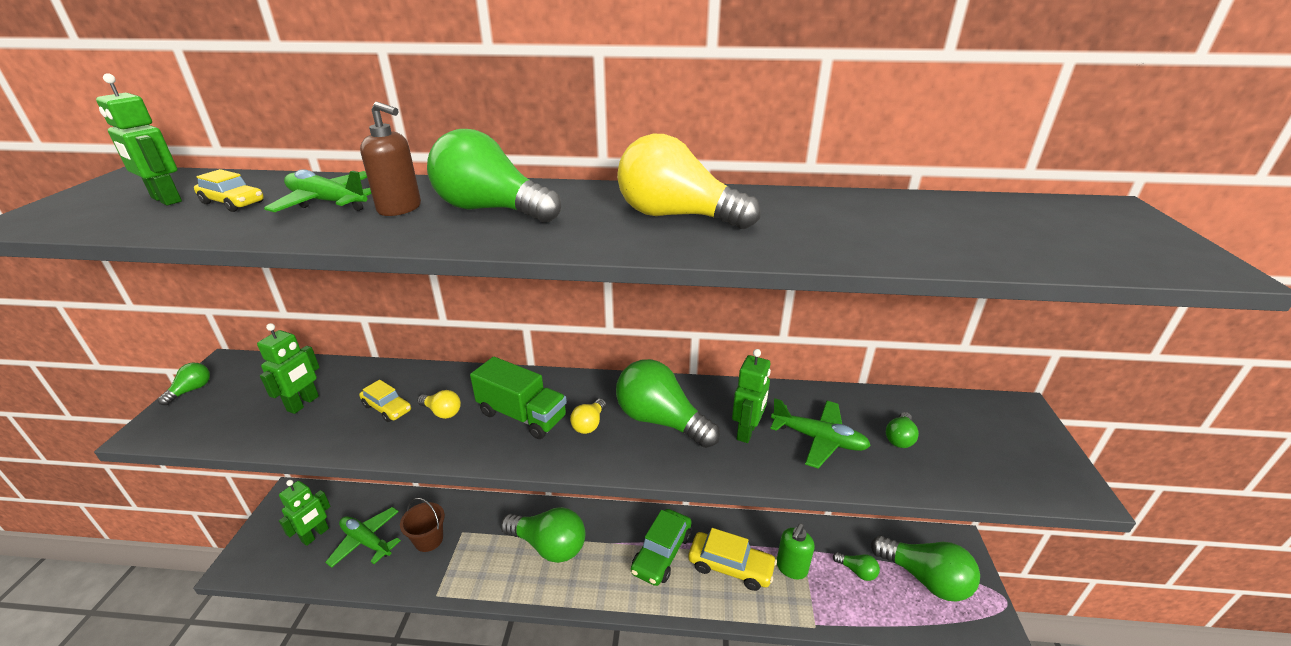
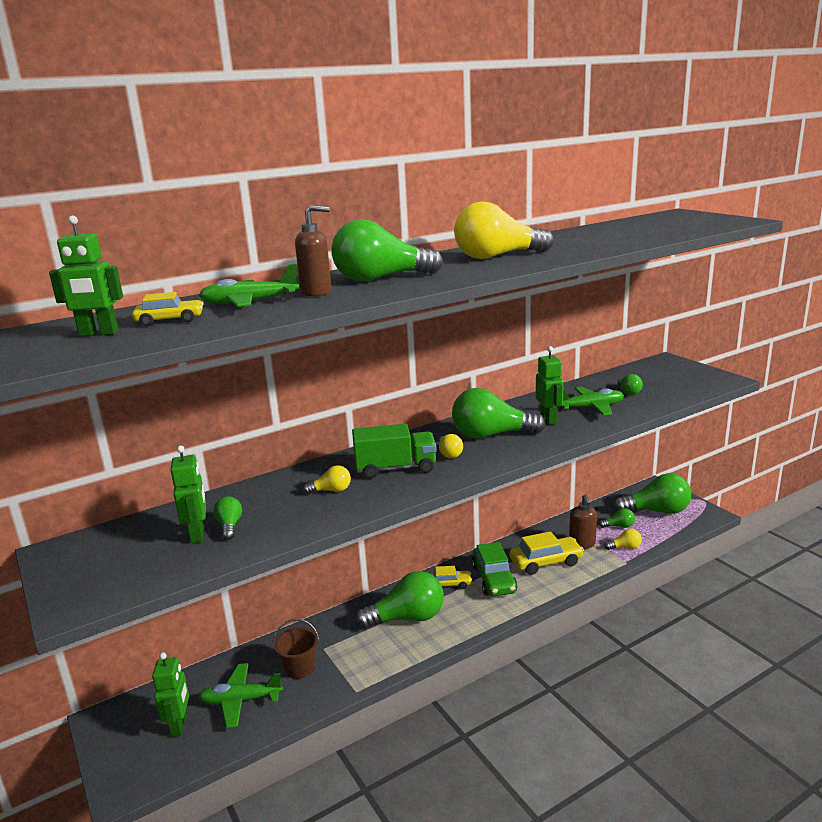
camera: 35 degrees left, 10 degrees down
(191, 390) = (55, 575): green light bulb -> green light bulb (229, 526)
(387, 408) = (281, 507): yellow car -> yellow car (449, 584)
(791, 568) = (582, 544): green soap dispenser -> brown soap dispenser
(834, 605) = (625, 547): none -> yellow light bulb

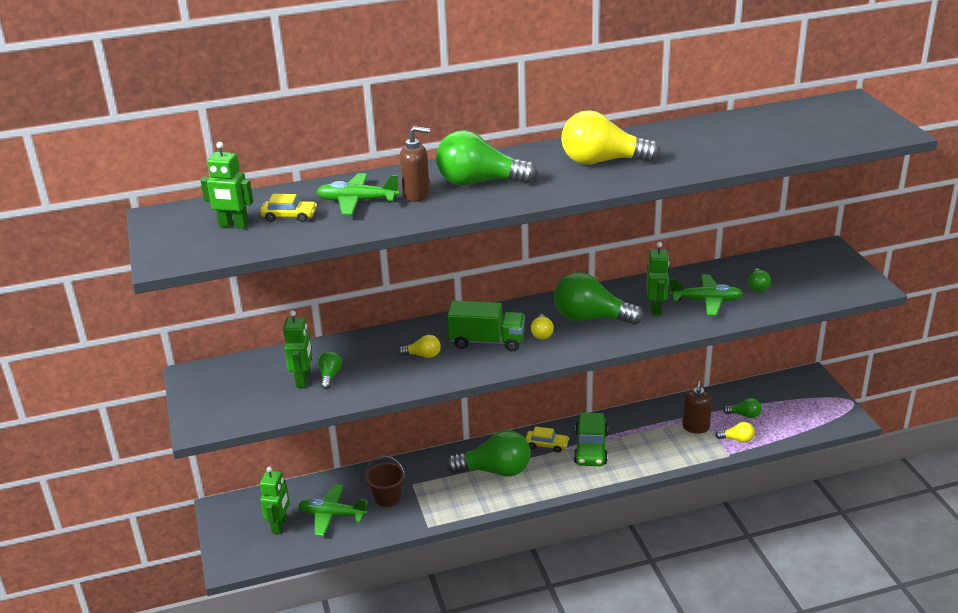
camera: 15 degrees right, 10 degrees up
(546, 562) = (649, 440): yellow car -> none
(656, 511) = (794, 405): green light bulb -> none

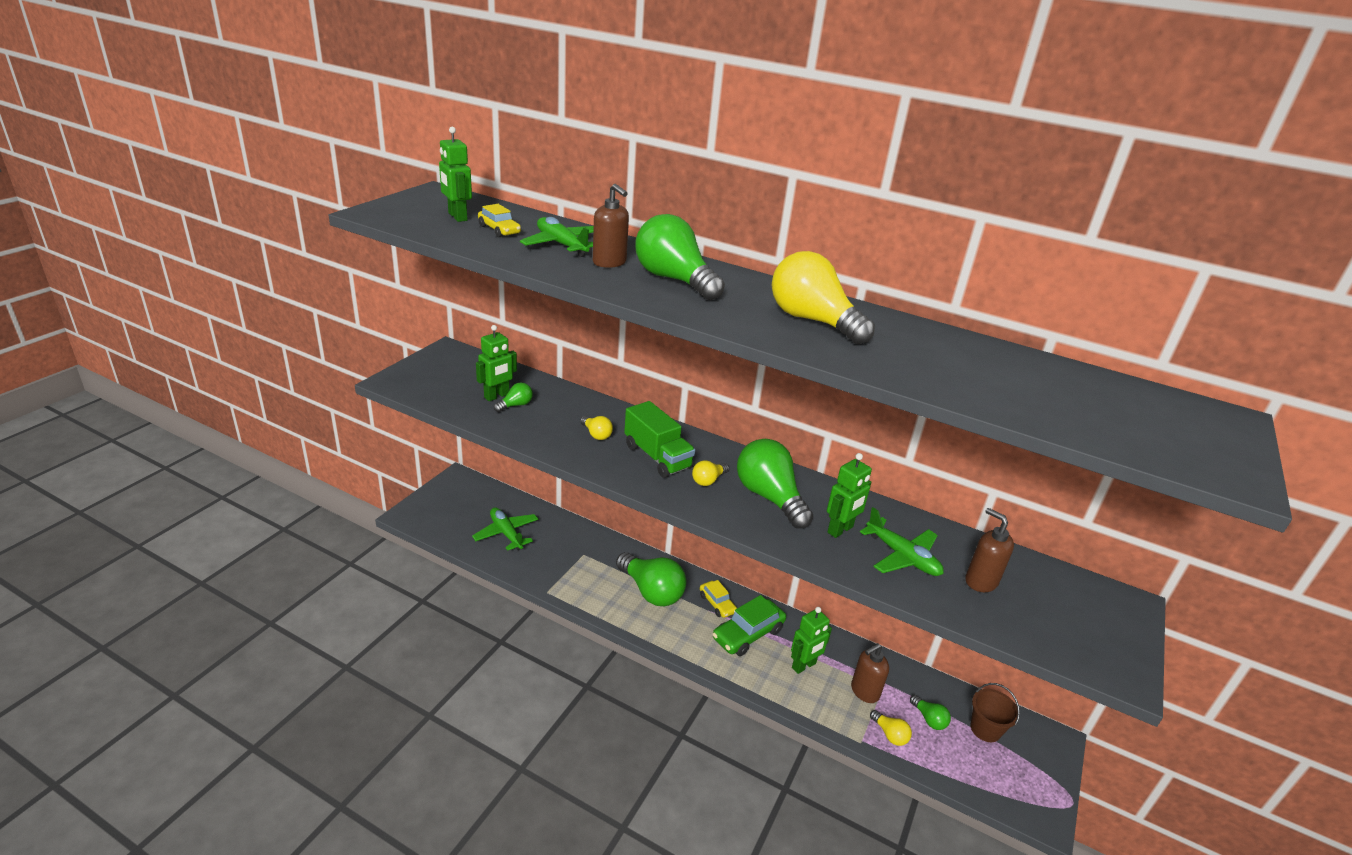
camera: 40 degrees right, 0 degrees up
(280, 525) = (469, 515): green robot -> green robot (804, 666)
(387, 497) = (555, 550): brown bucket -> brown bucket (985, 729)
(758, 286) = (980, 581): green light bulb -> brown soap dispenser

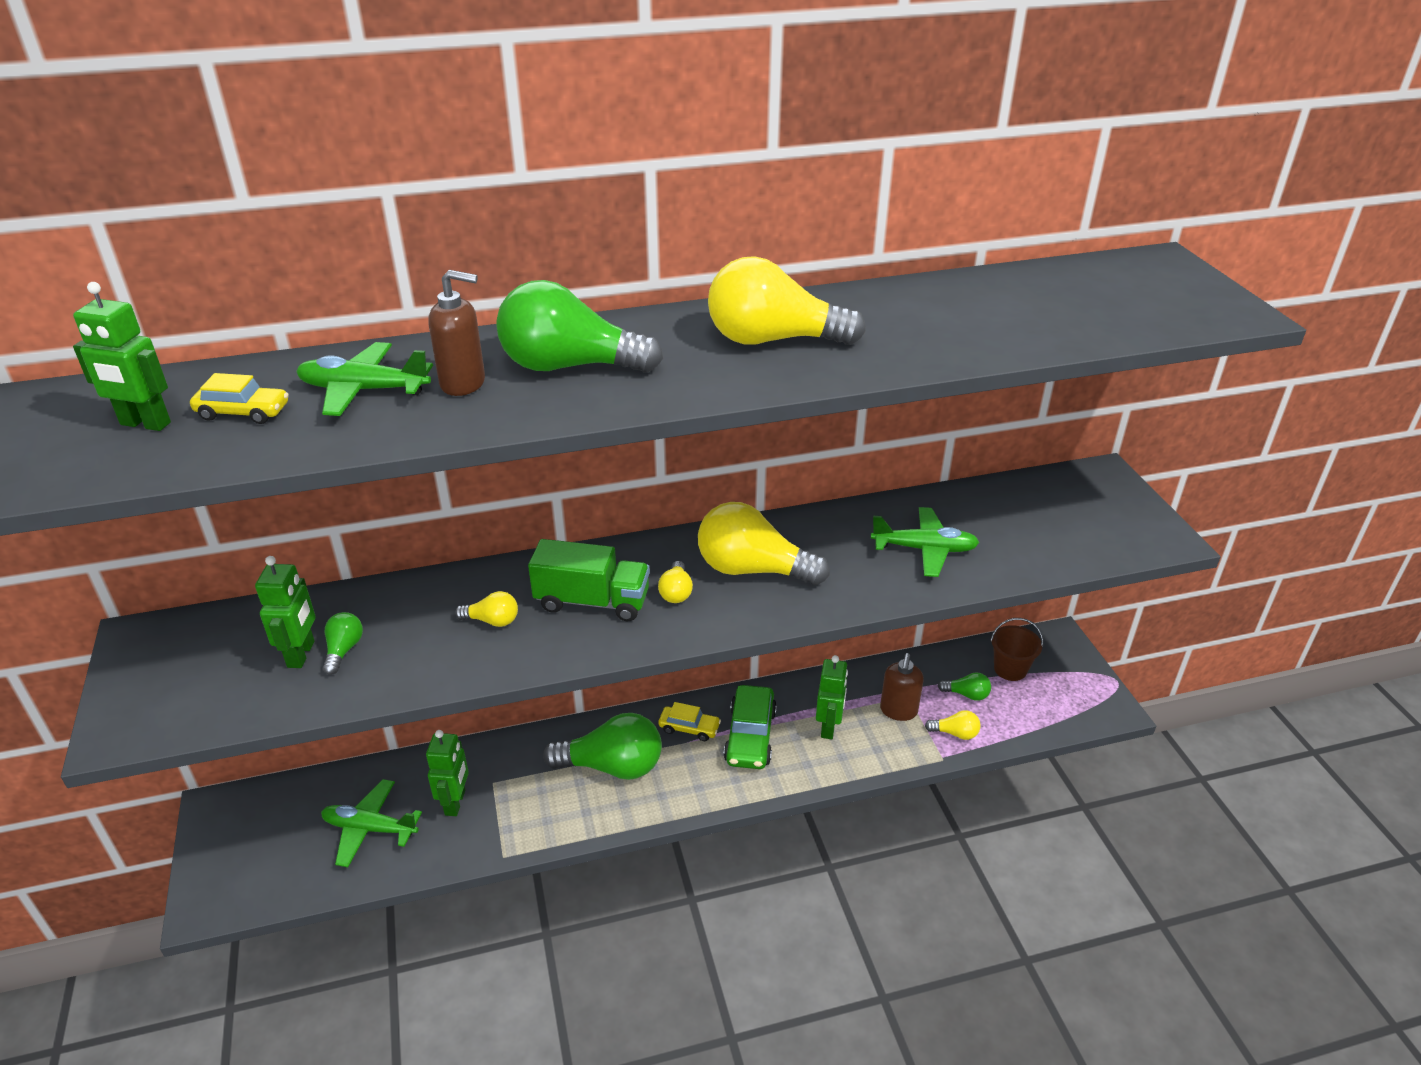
camera: 40 degrees left, 5 degrees up
(769, 497) = (752, 569): green light bulb -> yellow light bulb
(840, 530) = (849, 559): green robot -> green robot (455, 802)
(980, 581) = (1001, 529): brown soap dispenser -> none

